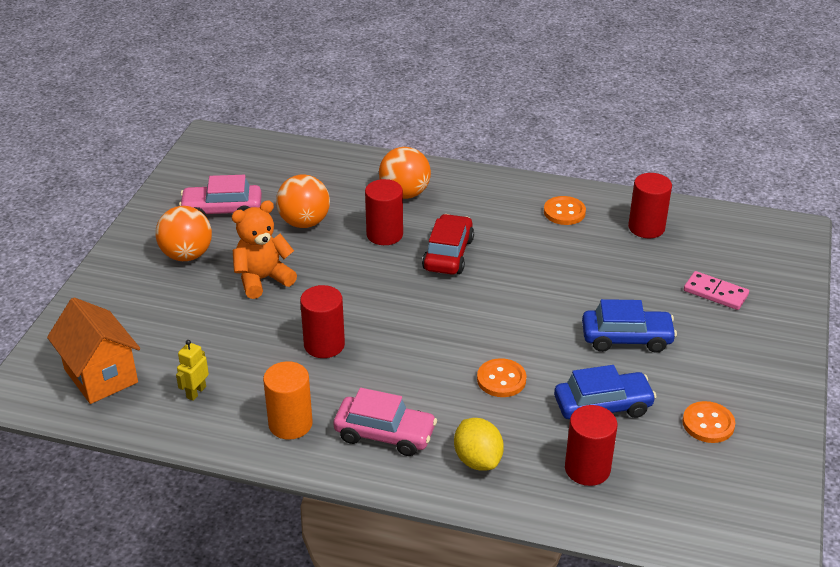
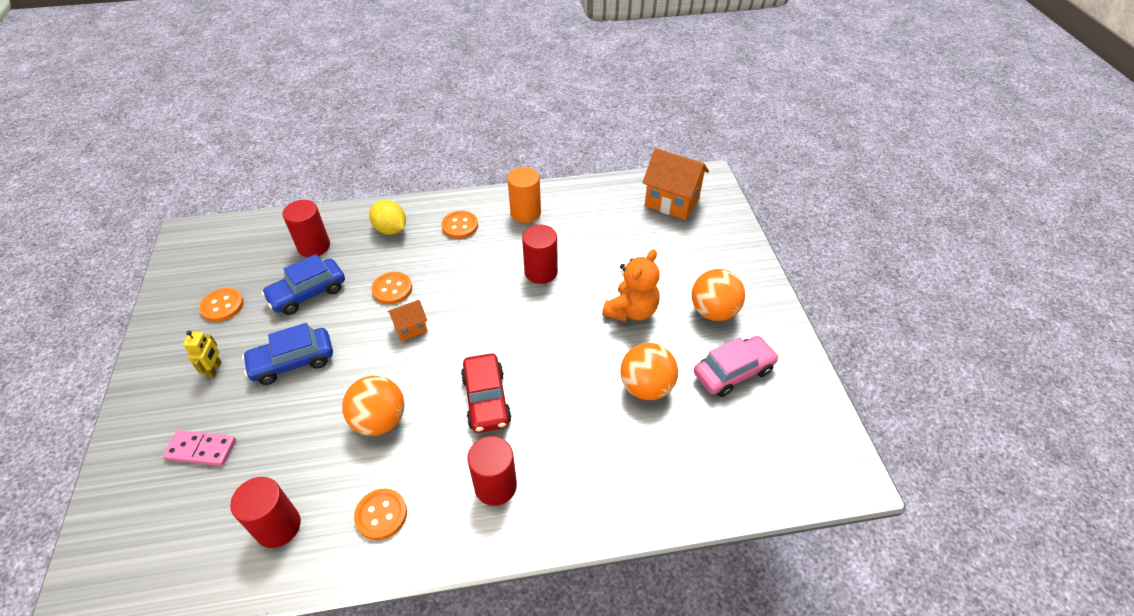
camera: 155 degrees right, 10 degrees up
(196, 392) = (602, 212): yellow robot -> yellow robot (214, 369)
(384, 234) = (560, 401): red cylinder -> red cylinder (495, 486)
(385, 434) = (460, 226): pink car -> orange button
(405, 194) = (574, 471): orange ball -> orange ball (380, 421)
(495, 332) = (410, 328): none -> orange house

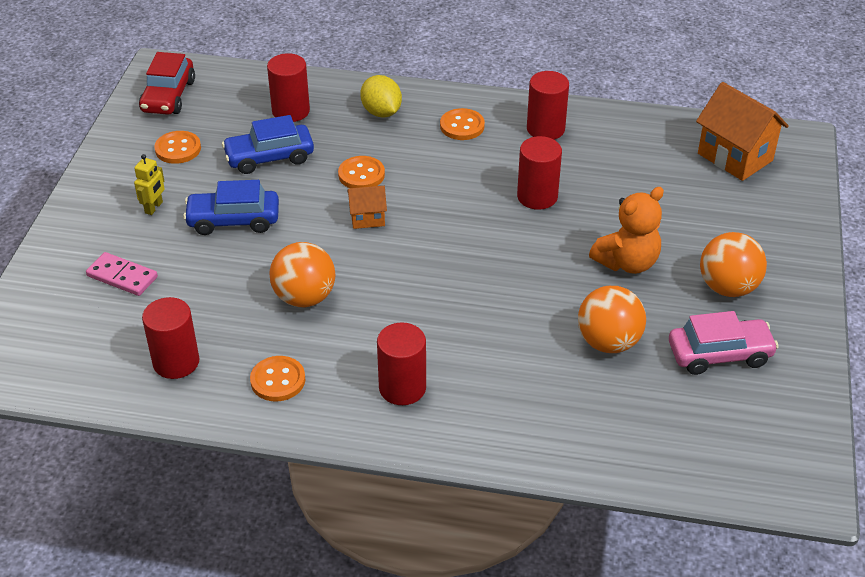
camera: 20 degrees right, 5 degrees down
(486, 399) = (424, 307): red car -> red car (168, 96)
(525, 213) = (545, 129): orange cylinder -> red cylinder

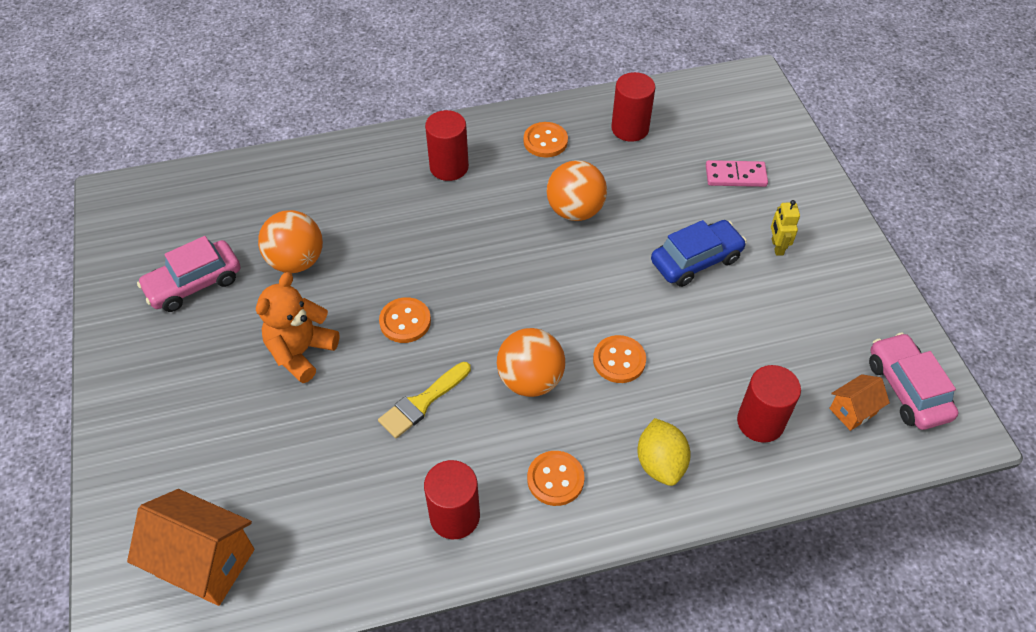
camera: 155 degrees right, 10 degrees up
(168, 96) = (907, 389): red car -> pink car
(178, 149) = (823, 321): orange button -> orange button (405, 321)
(269, 157) = (726, 346): blue car -> none
(367, 218) = (576, 309): orange house -> orange house (852, 411)
(381, 112) = (660, 463): yellow lemon -> yellow lemon turned 45 degrees clockwise
(537, 196) = (422, 403): red cylinder -> yellow brush
(728, 287) = (194, 359): orange ball -> orange ball (530, 380)

